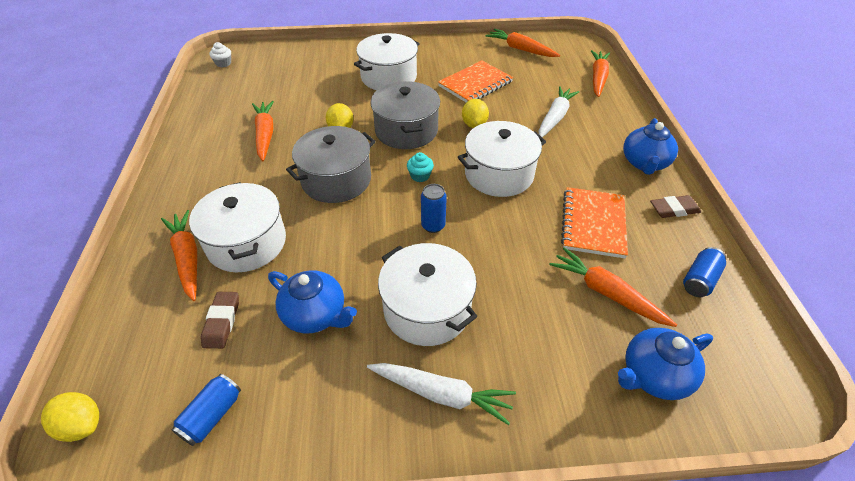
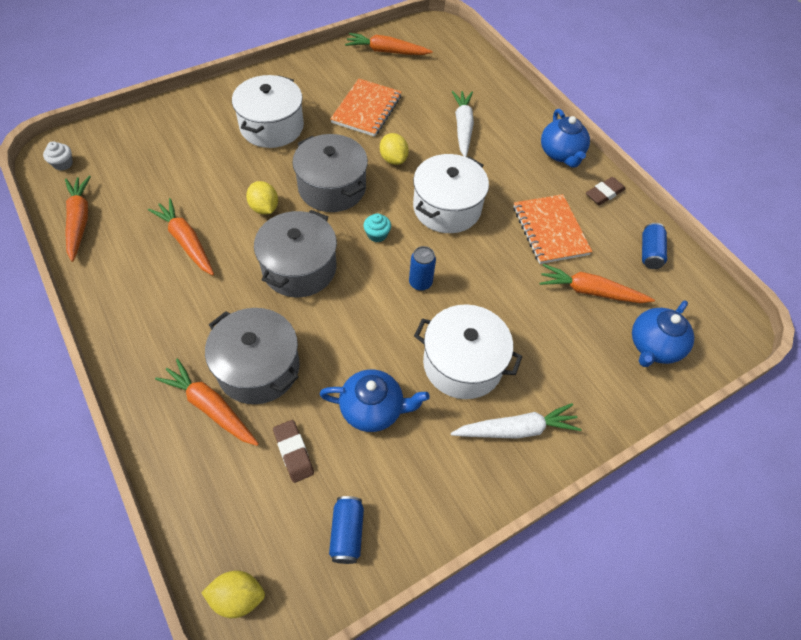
camera: 30 degrees left, 10 degrees up
(247, 243) = (258, 368): white pot -> grey pot
(598, 78) = (477, 68): orange carrot -> orange carrot (79, 221)

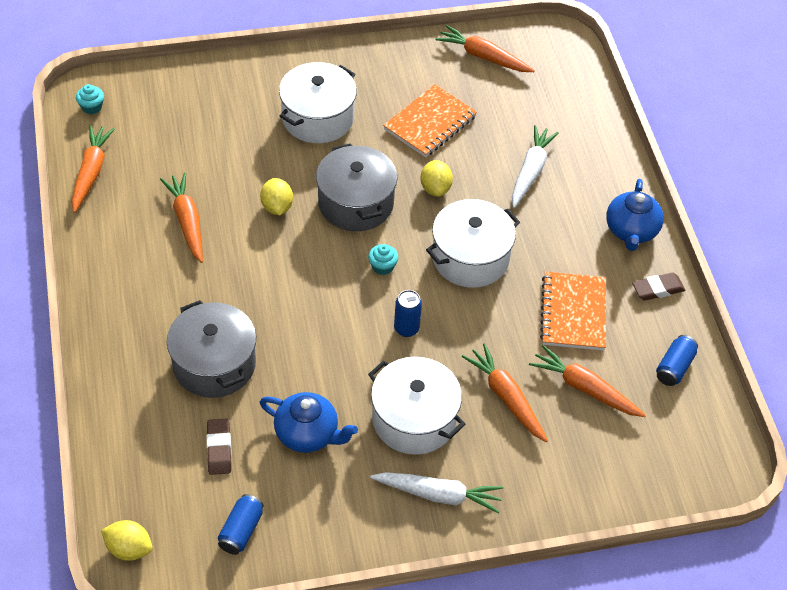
camera: 20 degrees right, 5 degrees down
(63, 164) = (91, 107): white cupcake -> turquoise cupcake
(210, 407) = (158, 386): orange carrot -> orange carrot (506, 397)
(299, 268) = (289, 279): grey pot -> none
(653, 346) = (623, 462): blue teapot -> none

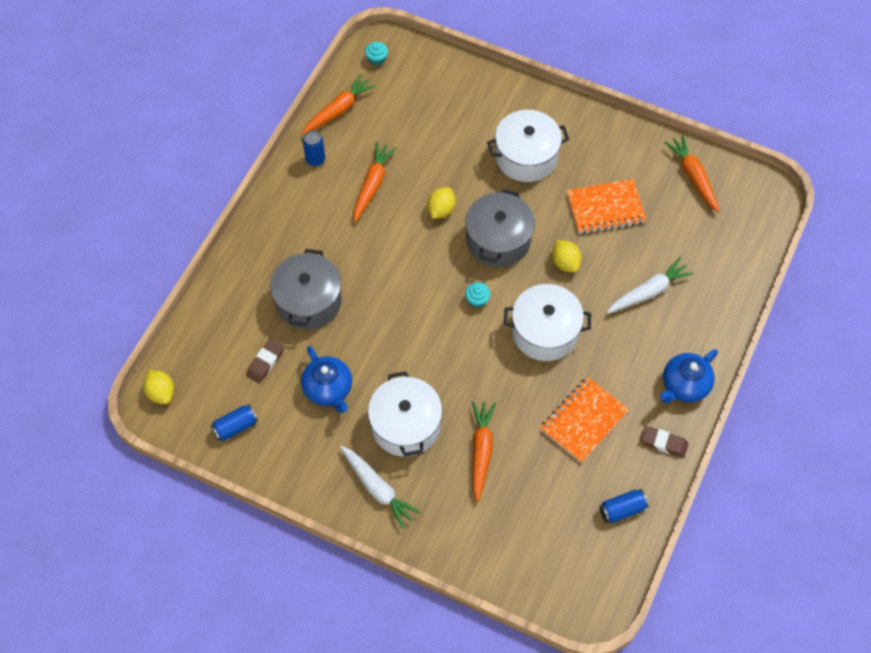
camera: 40 degrees right, 10 degrees up
(406, 328) = (455, 356): blue can -> blue can (315, 159)
(435, 188) = (565, 263): yellow lemon -> yellow lemon turned 60 degrees counterclockwise
(584, 388) = (542, 481): orange carrot -> none

